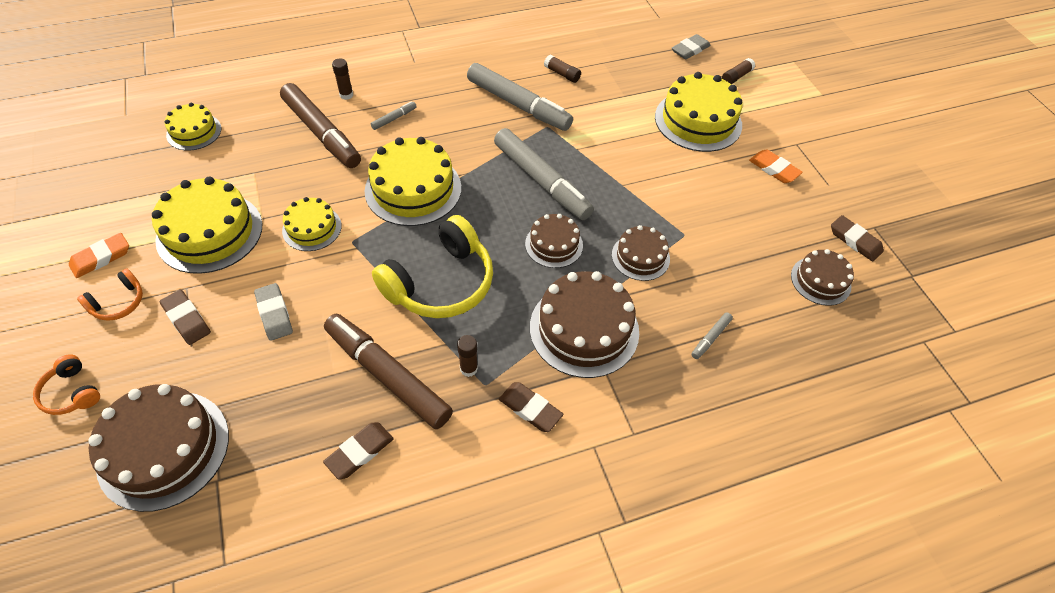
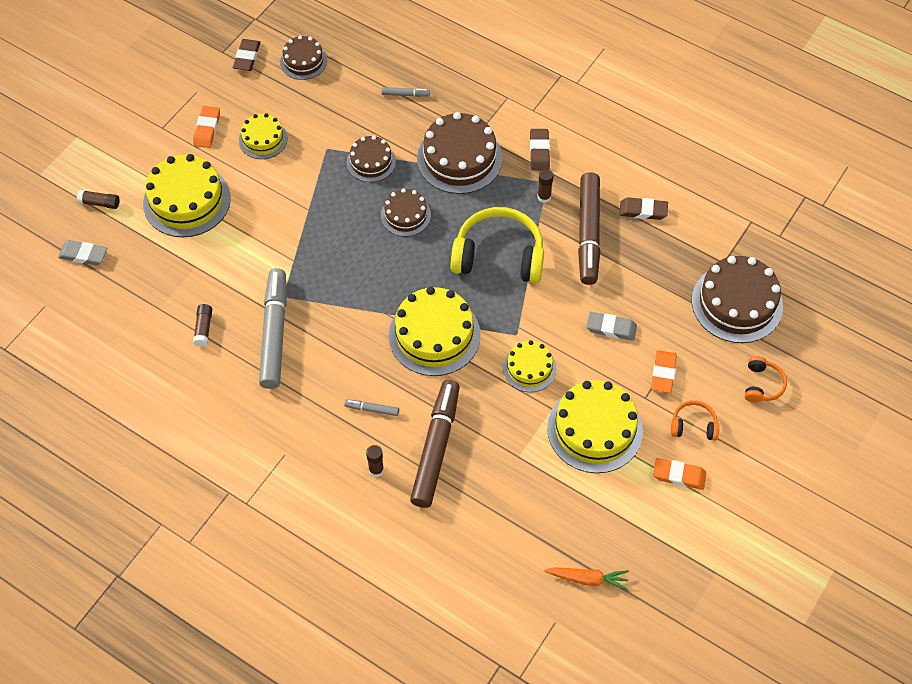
camera: 125 degrees left, 5 degrees up
(123, 148) = (587, 579): none -> orange carrot
(186, 319) = (663, 373): brown eraser -> orange eraser
(194, 132) = (522, 545): yellow cake -> yellow cake (263, 139)
(274, 314) = (611, 328): grey eraser -> grey eraser turned 75 degrees clockwise
(541, 181) = (350, 260): grey marker -> none

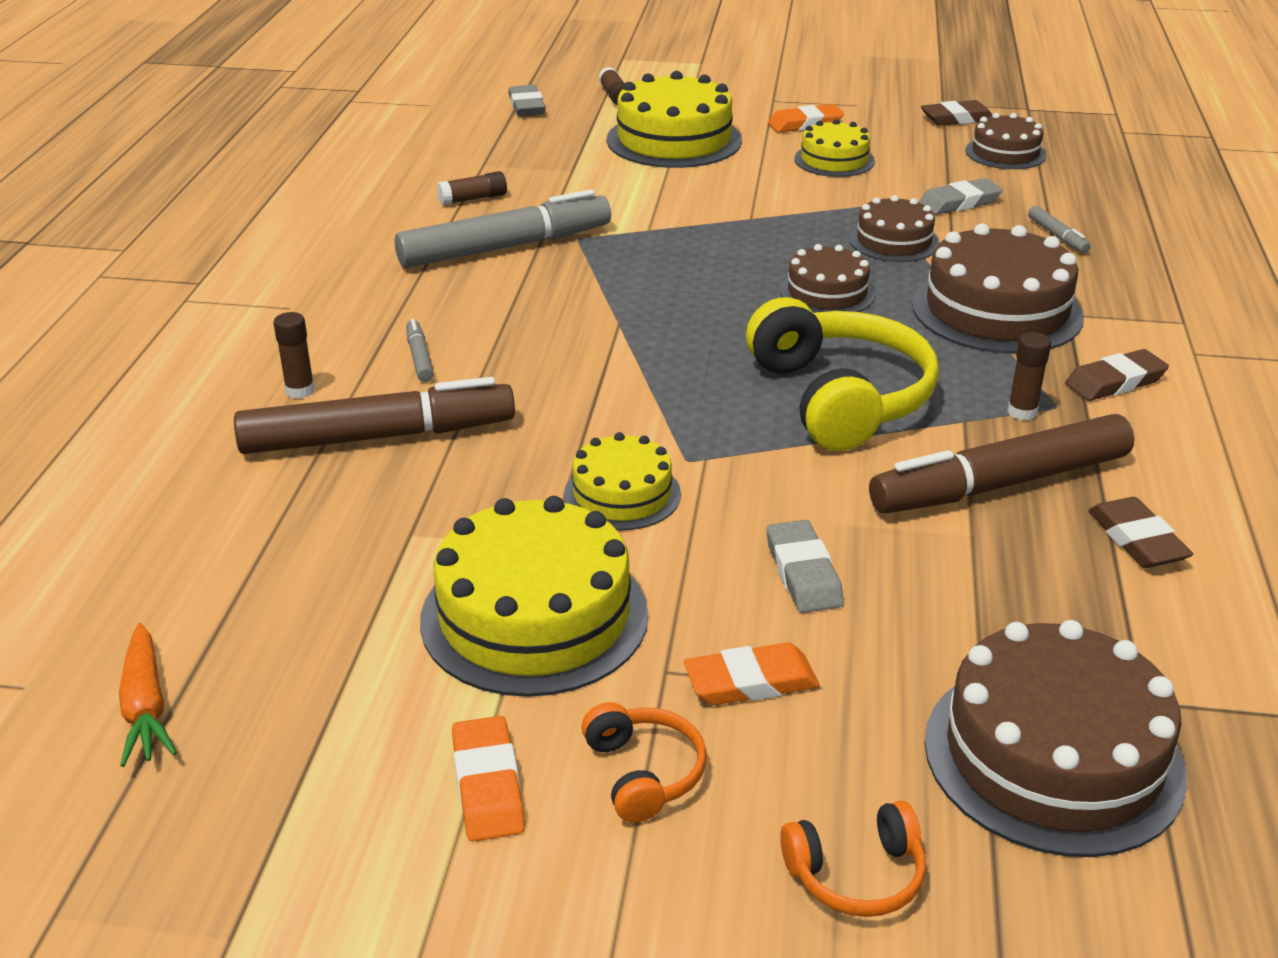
camera: 65 degrees right, 25 degrees down
(347, 113) = (959, 202): none -> grey eraser
(434, 335) = (612, 377): yellow cake -> none

